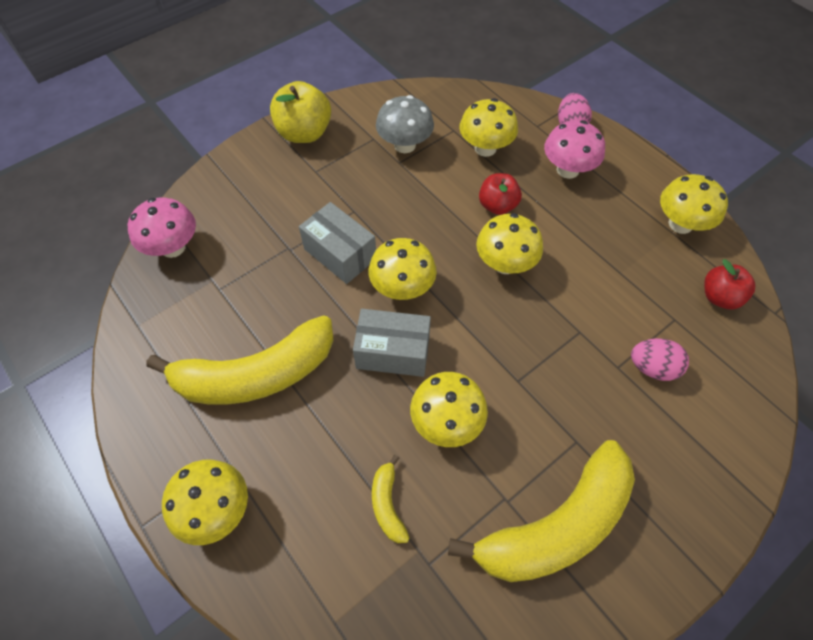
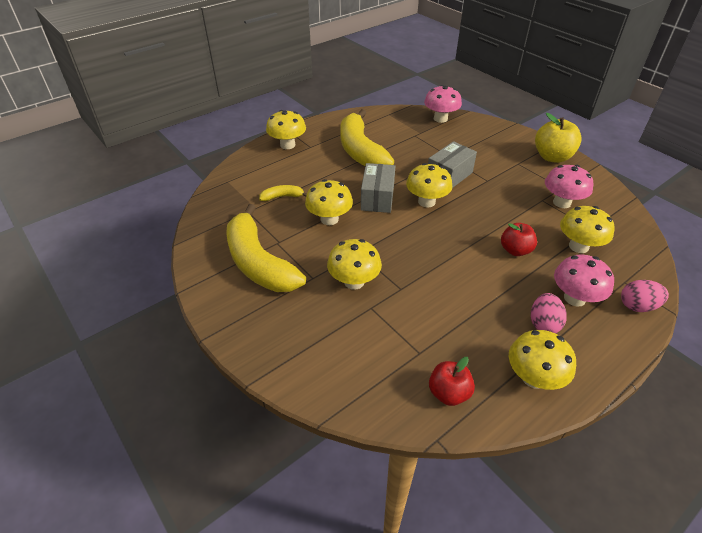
camera: 90 degrees right, 15 degrees down
(404, 145) = (561, 202): grey mushroom -> pink mushroom
(505, 264) = (457, 251): yellow mushroom -> yellow mushroom (354, 282)
(652, 368) = (371, 329): pink egg -> pink egg (543, 324)

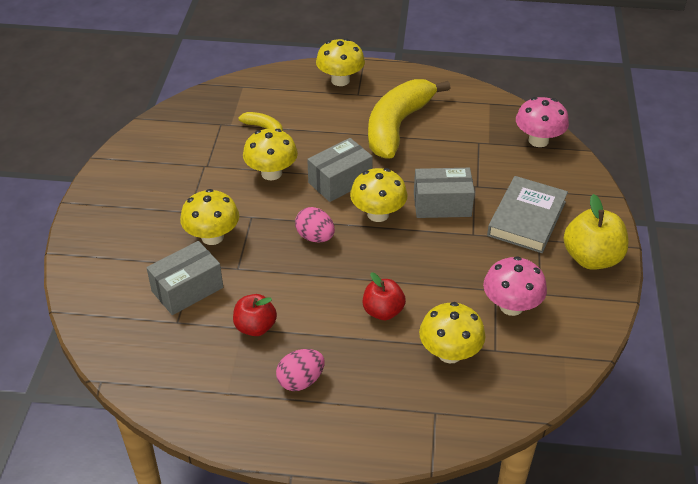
camera: 45 degrees right, 0 degrees up
(258, 263) = (169, 172): yellow banana -> none
(392, 326) = (187, 289): none -> grey box
(448, 393) = (153, 362): red apple -> red apple (255, 327)
(497, 157) = (526, 218): none -> grey book
(533, 377) = (226, 405): yellow mushroom -> none
(574, 298) = (363, 386): pink mushroom -> none
(637, 306) = (407, 437): pink egg -> pink egg (315, 237)

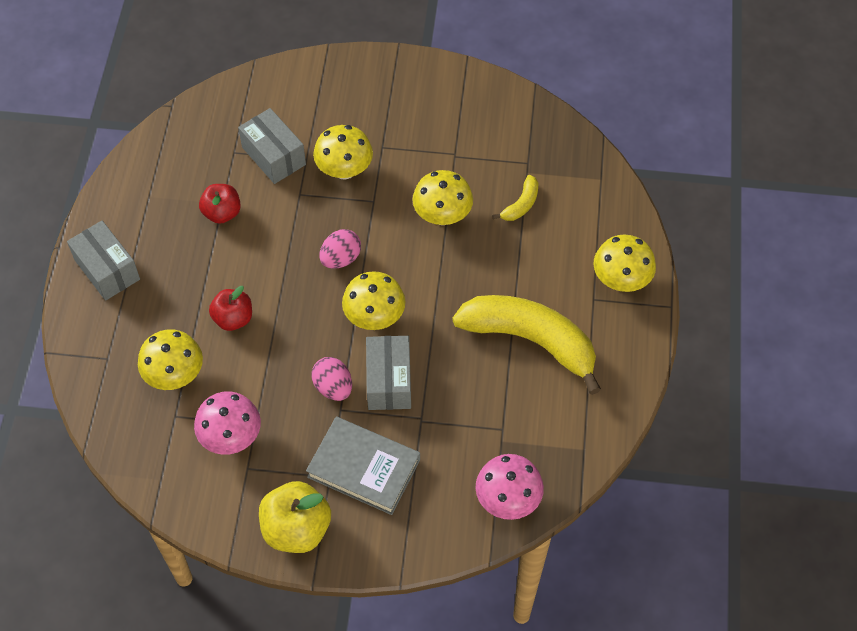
camera: 90 degrees right, 15 degrees up
(301, 381) = (155, 251): pink egg -> pink egg (333, 387)
(340, 181) = (428, 280): grey box -> grey box (107, 270)

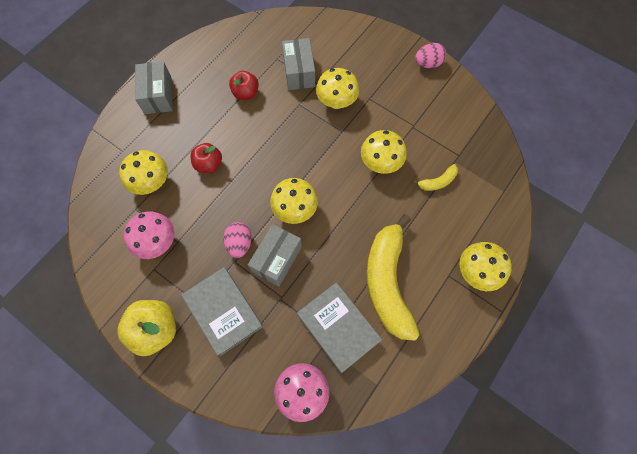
camera: 30 degrees right, 10 degrees up
(341, 258) = (298, 159): pink egg -> pink egg (428, 64)
(505, 415) = (338, 327): none -> grey book
(530, 340) = (387, 282): yellow banana -> yellow banana turned 150 degrees counterclockwise

